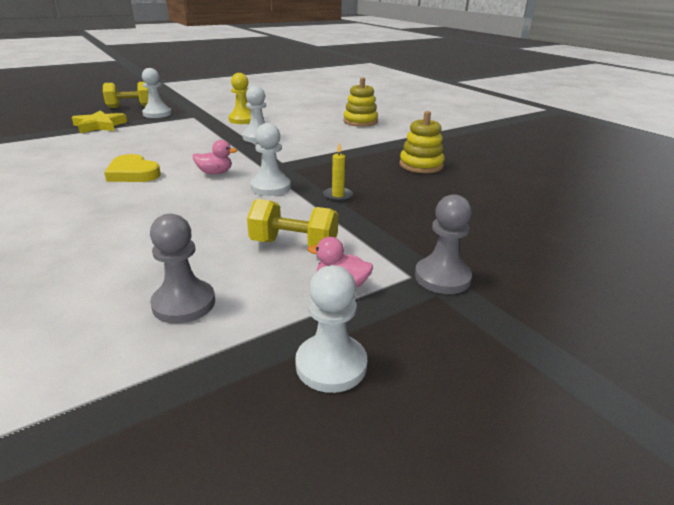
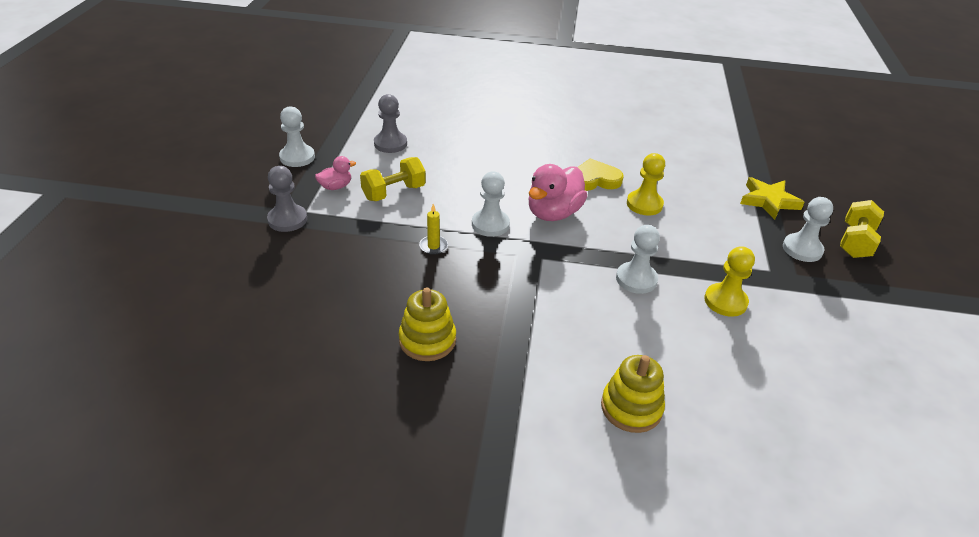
camera: 130 degrees right, 10 degrees up
(155, 152) = (644, 204): none -> yellow pawn
(215, 173) = (553, 213): pink duck -> pink duck, size x1.90

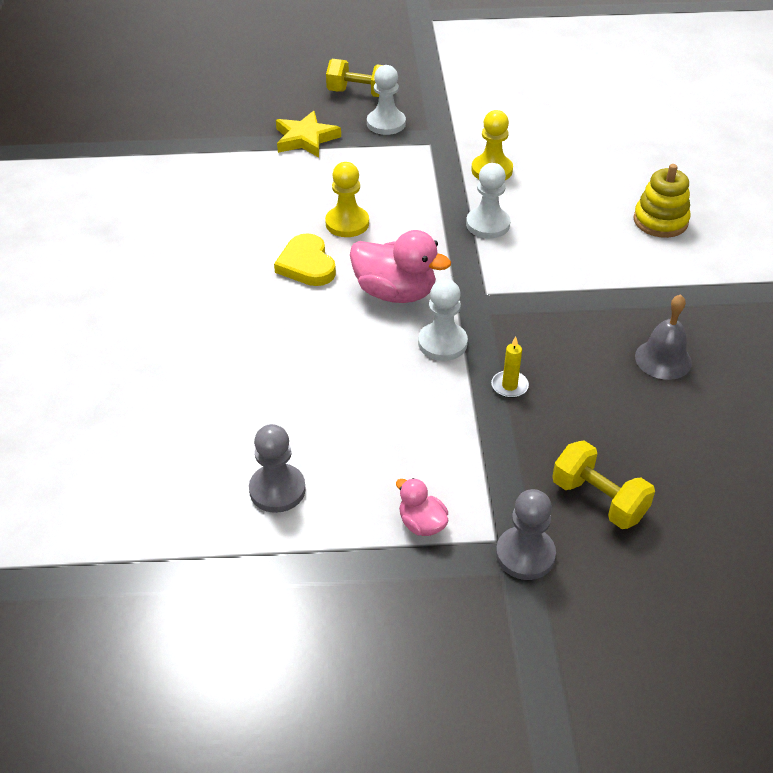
camera: 100 degrees left, 5 degrees up
(297, 157) = (357, 604): white pawn -> none
(394, 192) = (410, 452): yellow dumbbell -> yellow dumbbell (598, 500)
(427, 340) = (663, 359): yellow stacking toy -> grey bell

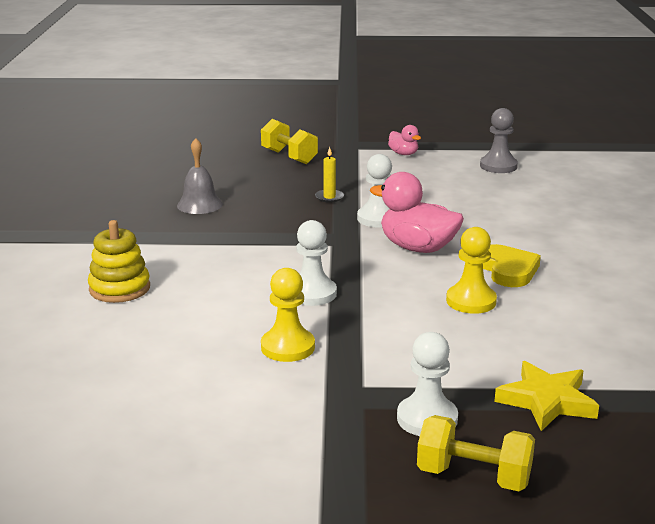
camera: 175 degrees left, 20 degrees down
(525, 555) = (343, 144): grey pawn -> none

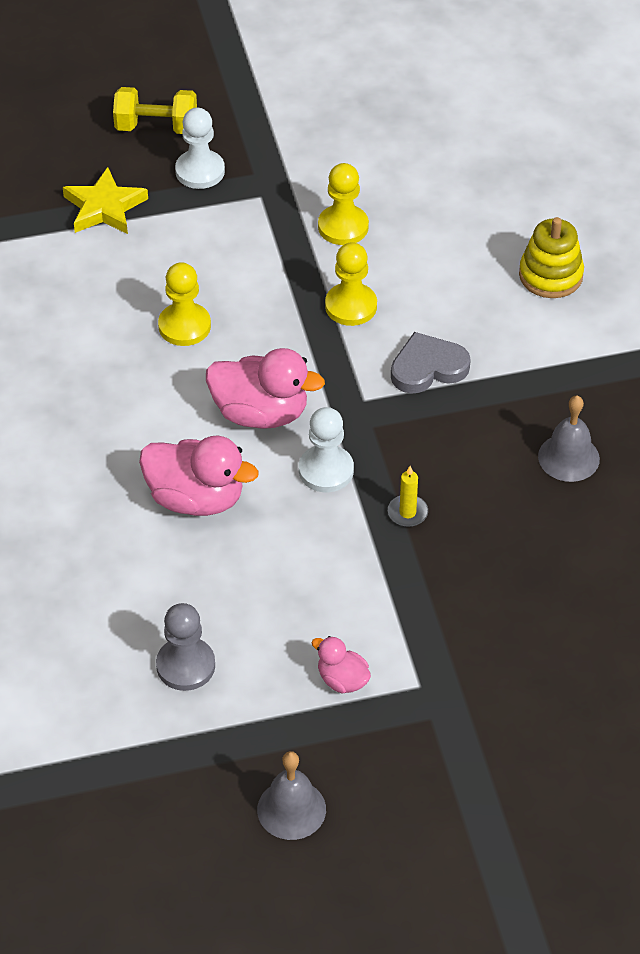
camera: 165 degrees right, 25 degrees up
(269, 253) = (428, 367): none -> grey heart
(289, 157) = (517, 628): yellow dumbbell -> none
(312, 293) = (351, 306): white pawn -> yellow pawn
(447, 128) = (291, 809): none -> grey bell
(479, 218) = (196, 498): none -> pink duck
(508, 270) = (150, 389): yellow heart -> none

